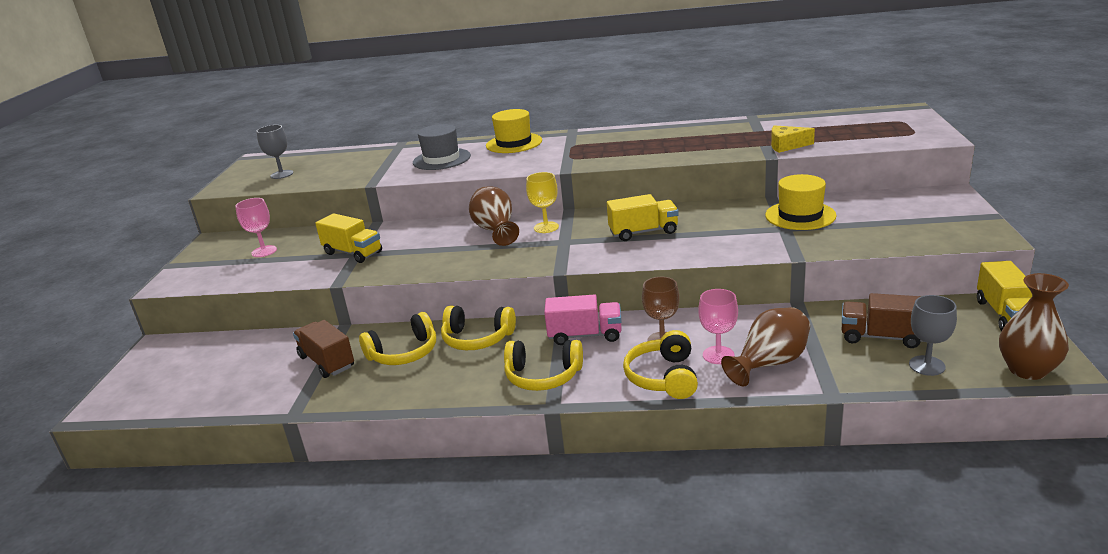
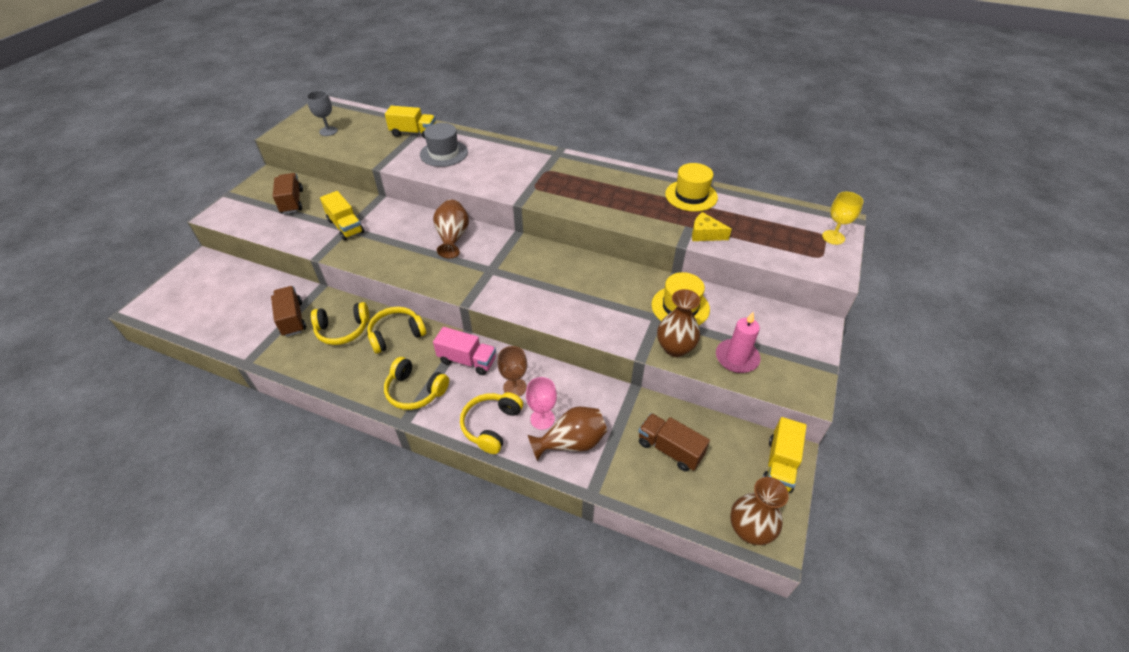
camera: 15 degrees right, 20 degrees up
(264, 251) = (292, 202): pink goblet -> brown truck
(477, 339) = (396, 334): yellow headphones -> yellow headphones turned 120 degrees clockwise
(514, 143) = (507, 151): yellow hat -> yellow hat (691, 196)
(546, 227) = (489, 248): yellow goblet -> yellow goblet (833, 237)
(643, 232) = (552, 281): yellow truck -> yellow truck (413, 133)
(825, 243) = (675, 348): none -> brown vase
(895, 233) = (737, 358): none -> pink candle
(927, 365) = (679, 493): grey goblet -> none

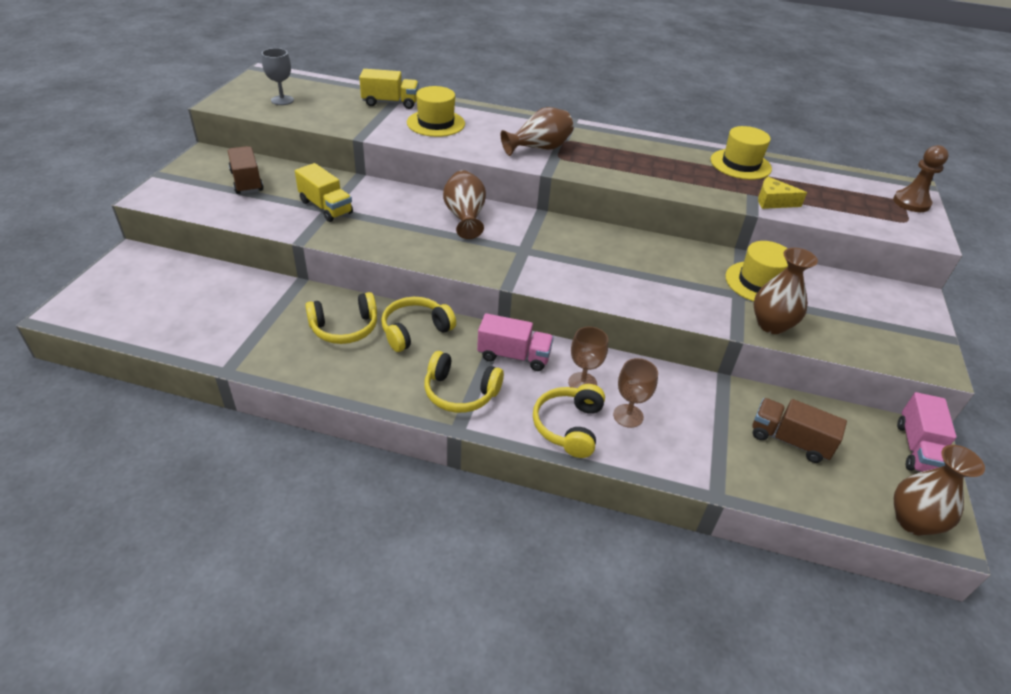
camera: 10 degrees left, 5 degrees down
(292, 319) = (274, 318): brown truck -> none
(444, 153) = (436, 123): grey hat -> yellow hat
(542, 419) = (628, 416): pink goblet -> brown goblet
(571, 443) = (672, 440): brown vase -> brown vase (539, 148)
(737, 358) = (844, 332): pink candle -> none
(780, 464) = (917, 449): yellow truck -> pink truck
(833, 237) = (911, 203): yellow goblet -> brown pawn

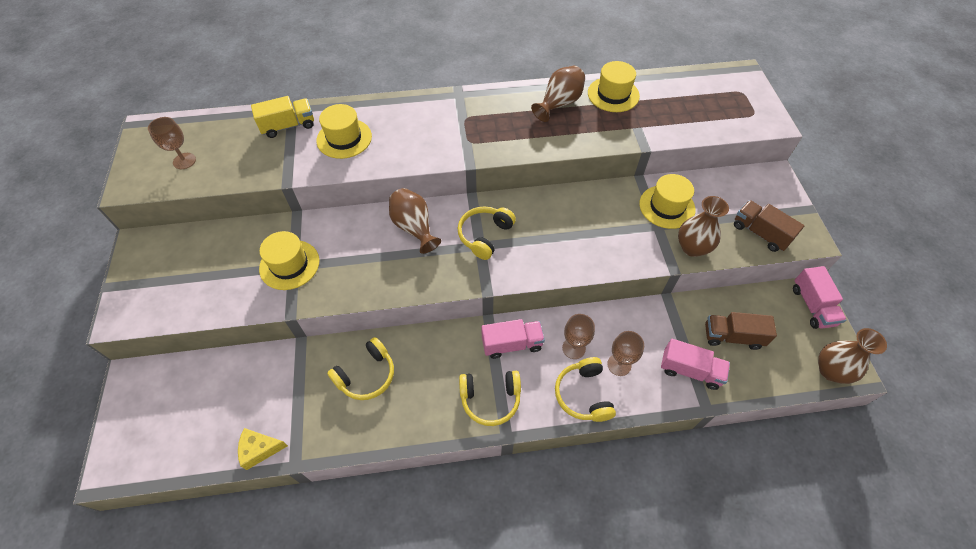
camera: 20 degrees left, 15 degrees up
(247, 182) = (199, 262): brown truck -> brown truck (760, 233)
(282, 100) = (184, 161): grey goblet -> brown goblet
(326, 207) = (289, 265): yellow truck -> yellow hat
(415, 331) = (424, 353): yellow headphones -> yellow headphones (485, 235)
(539, 148) = (448, 137): brown vase -> brown vase (559, 104)
(715, 452) = (690, 370): none -> pink truck
(773, 201) = (655, 129): yellow cheese -> yellow cheese (260, 449)
(911, 203) = (749, 91): brown pawn -> none

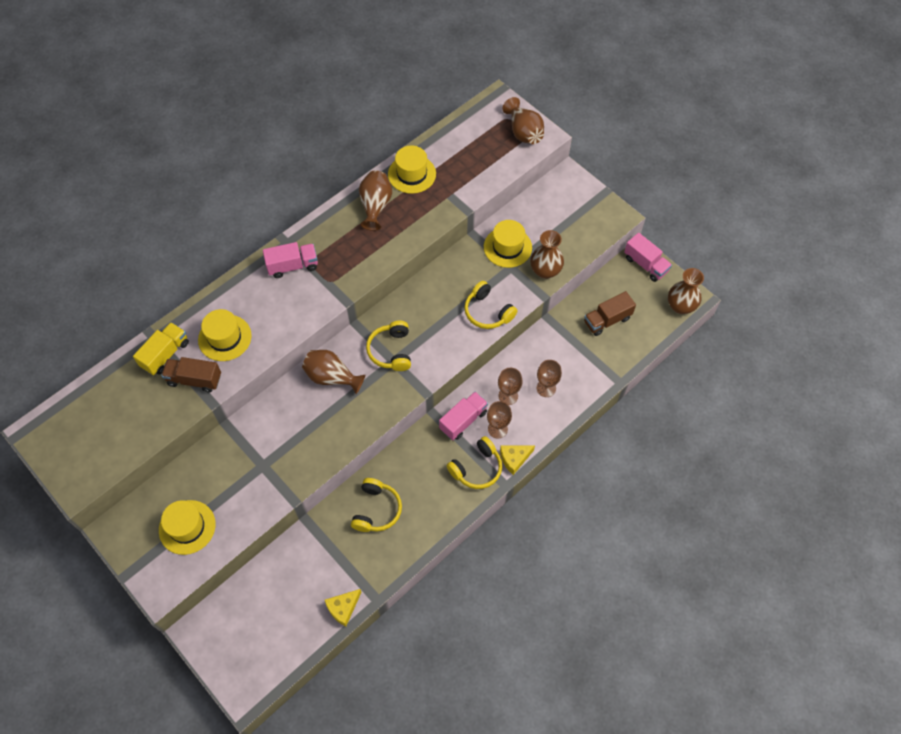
camera: 35 degrees left, 5 degrees up
(184, 161) = (104, 437): brown goblet -> brown goblet (497, 429)
(289, 265) = (258, 466): yellow hat -> yellow hat (187, 527)
(535, 415) = (514, 459): none -> yellow cheese
(583, 394) = (536, 424): yellow headphones -> yellow headphones (488, 312)
(690, 370) = (594, 362): pink truck -> pink truck (293, 266)
(751, 110) = (523, 132): none -> brown vase
(760, 233) = (584, 231): brown truck -> brown truck (194, 380)

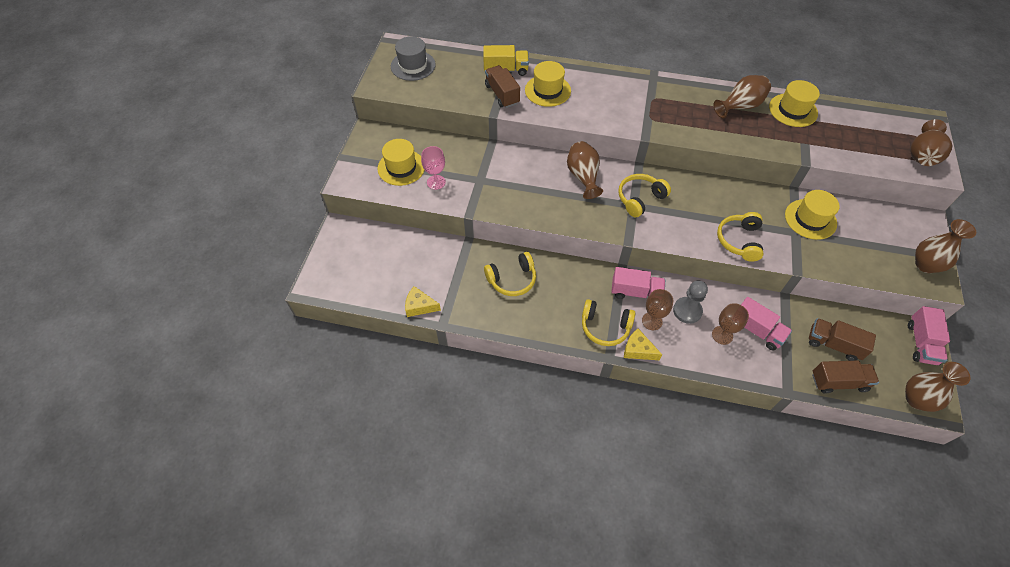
camera: 55 degrees right, 5 degrees down
(80, 434) = (413, 65): none -> grey hat
(232, 506) = (436, 182): none -> pink goblet
(293, 266) = (639, 91): pink truck -> pink truck (756, 330)
(508, 396) = (687, 311): brown goblet -> grey pawn
(545, 271) = (821, 258): brown vase -> brown vase (925, 265)
(636, 342) = (838, 382): none -> brown truck

